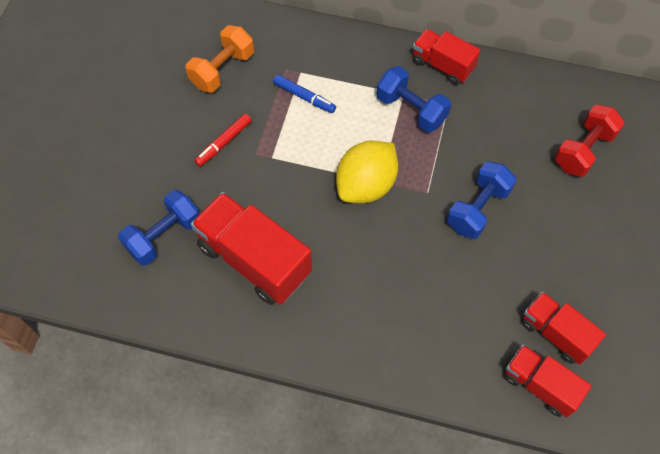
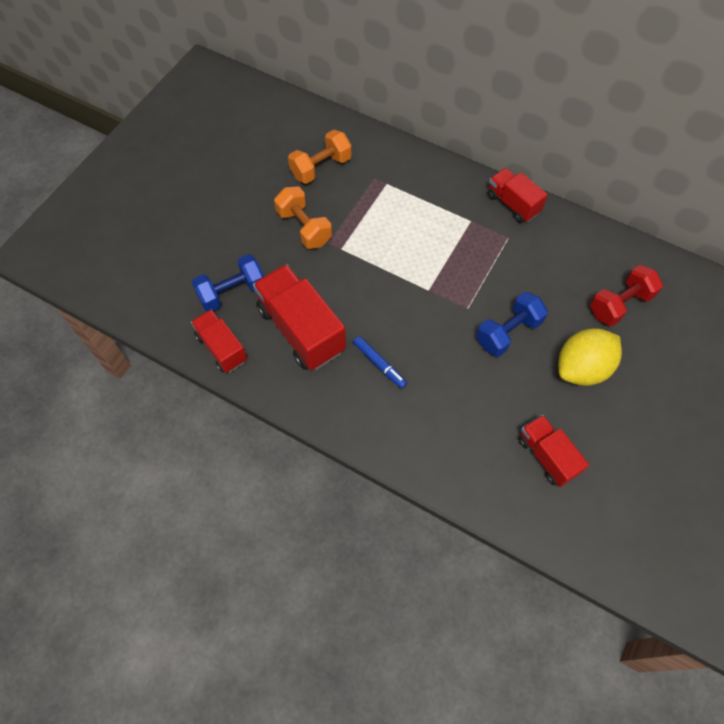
camera: 15 degrees right, 0 degrees up
(224, 143) = (304, 227): red marker -> orange dumbbell
(304, 97) = (383, 205): blue marker -> blue marker (379, 364)
(366, 185) = (415, 290): yellow lemon -> yellow lemon (582, 368)
(411, 109) = (474, 235): blue dumbbell -> none
(540, 385) = (519, 497): red truck -> red truck (221, 348)

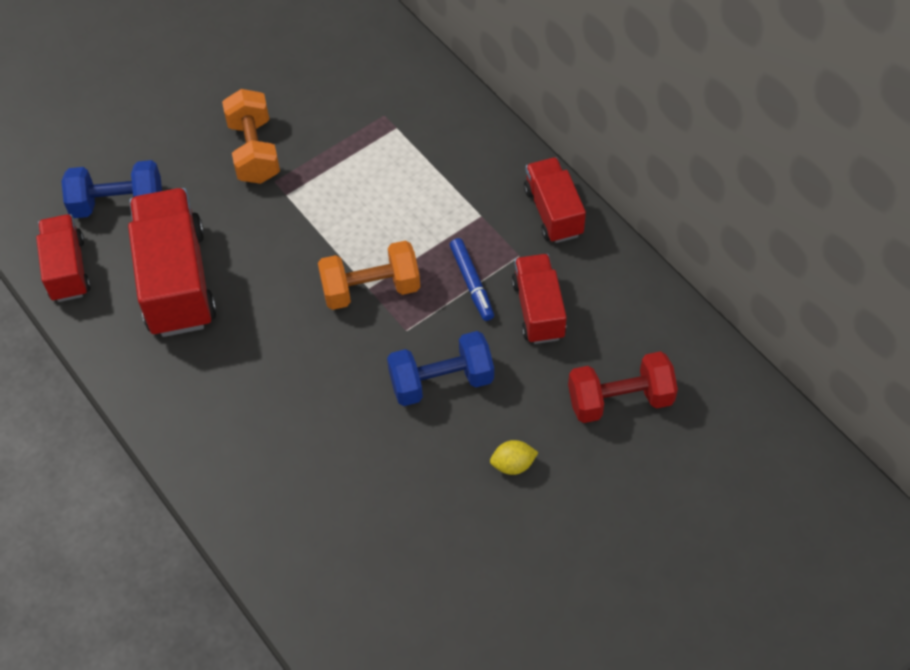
camera: 25 degrees right, 5 degrees down
(321, 168) = (321, 78): orange dumbbell -> orange dumbbell (371, 289)
(379, 364) = (249, 360): blue marker -> blue marker (471, 283)
(546, 456) = (395, 557): red truck -> red truck (538, 310)
(582, 368) = (513, 464): yellow lemon -> yellow lemon, size x0.43

